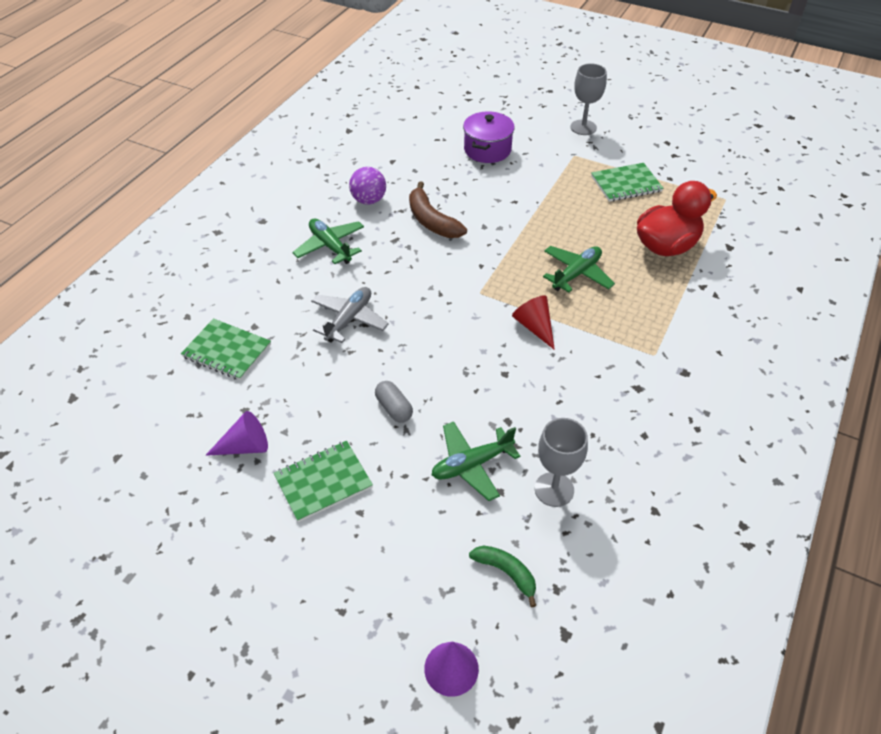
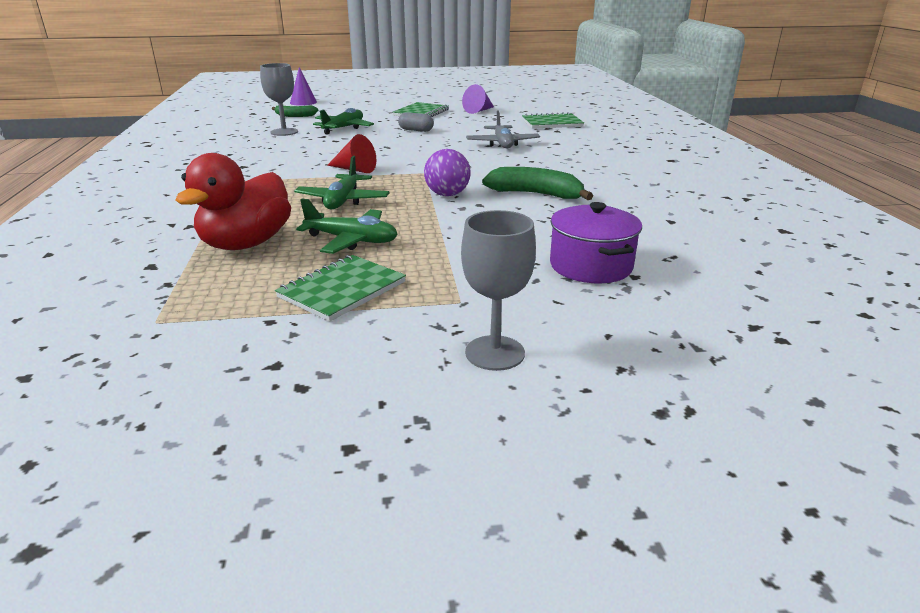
camera: 145 degrees right, 20 degrees down
(330, 246) = (588, 163): green plane -> green plane (352, 240)
(369, 200) = (621, 190): purple ball -> purple ball (447, 195)
(432, 221) = (536, 194): brown banana -> green banana

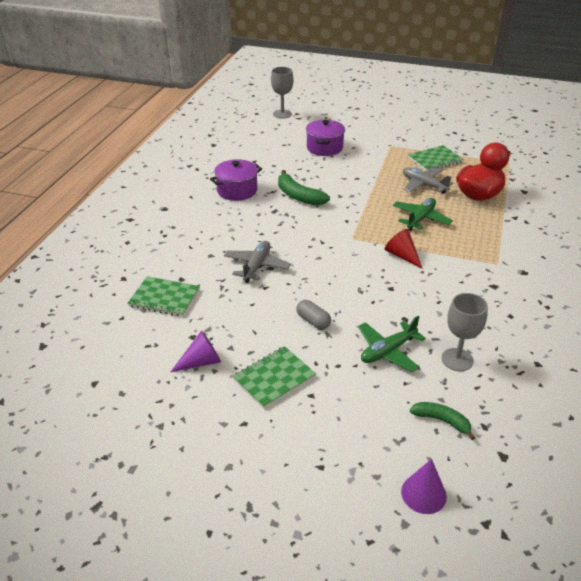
camera: 155 degrees left, 10 degrees up
(352, 240) = (424, 185): green plane -> grey plane
(447, 195) = (352, 209): purple ball -> none
(495, 353) = (390, 128): grey goblet -> grey goblet (282, 114)
(625, 186) = (237, 190): none -> purple pot

